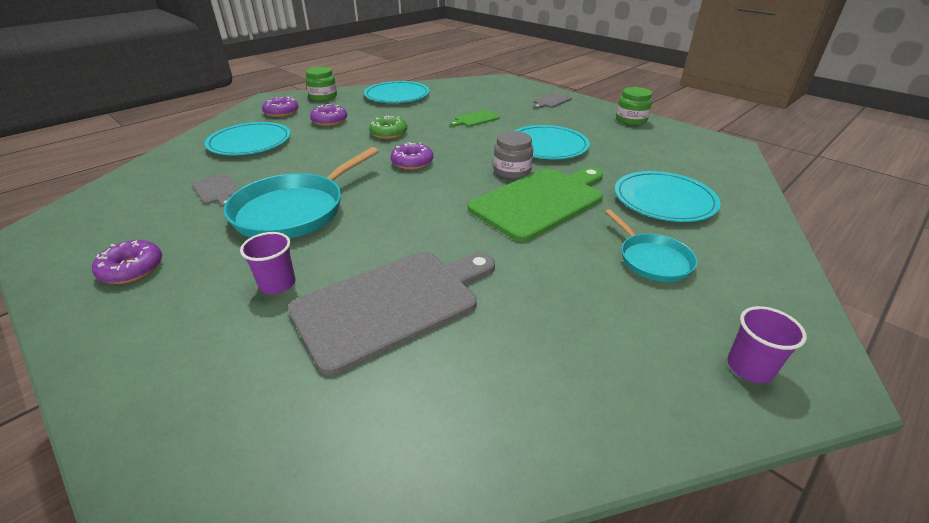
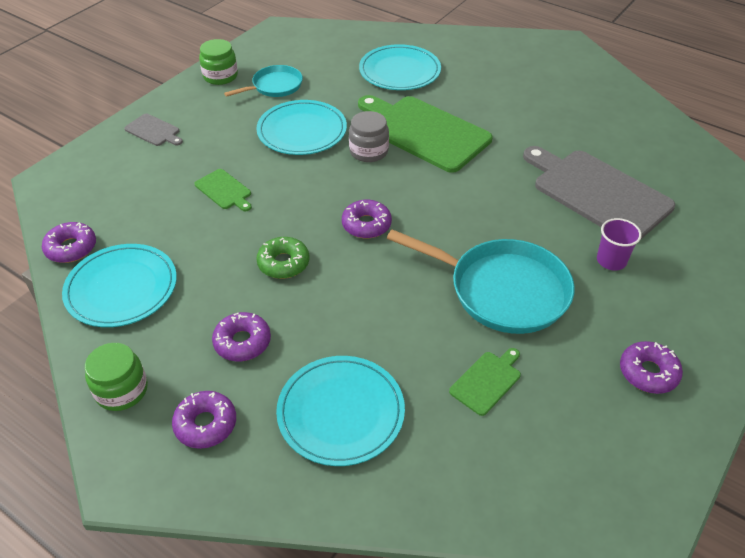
camera: 100 degrees left, 10 degrees up
(216, 190) = (487, 381): grey cutting board -> green cutting board
(438, 85) = (71, 248): none -> purple donut
(652, 260) = (488, 83): turquoise pan -> turquoise pan (275, 86)
(749, 367) = (571, 62): purple cup -> none

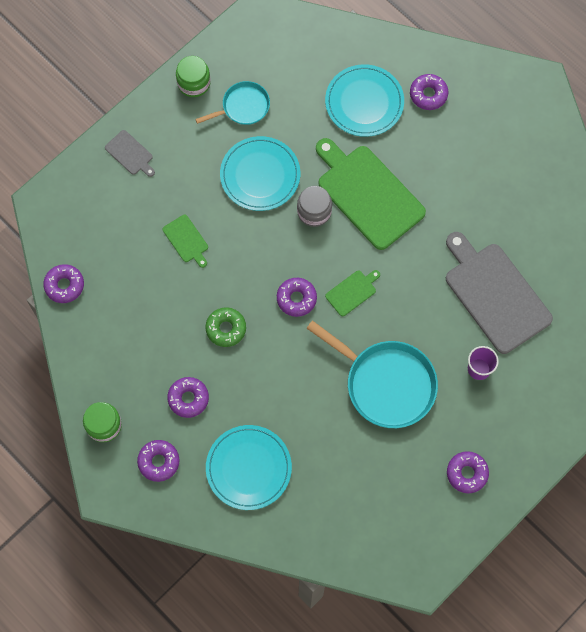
camera: 10 degrees right, 25 degrees up
(121, 288) = (103, 333): turquoise plate -> none
(462, 60) = (428, 94): none -> purple donut
(487, 381) = (353, 461): green cutting board -> green cutting board (352, 292)

